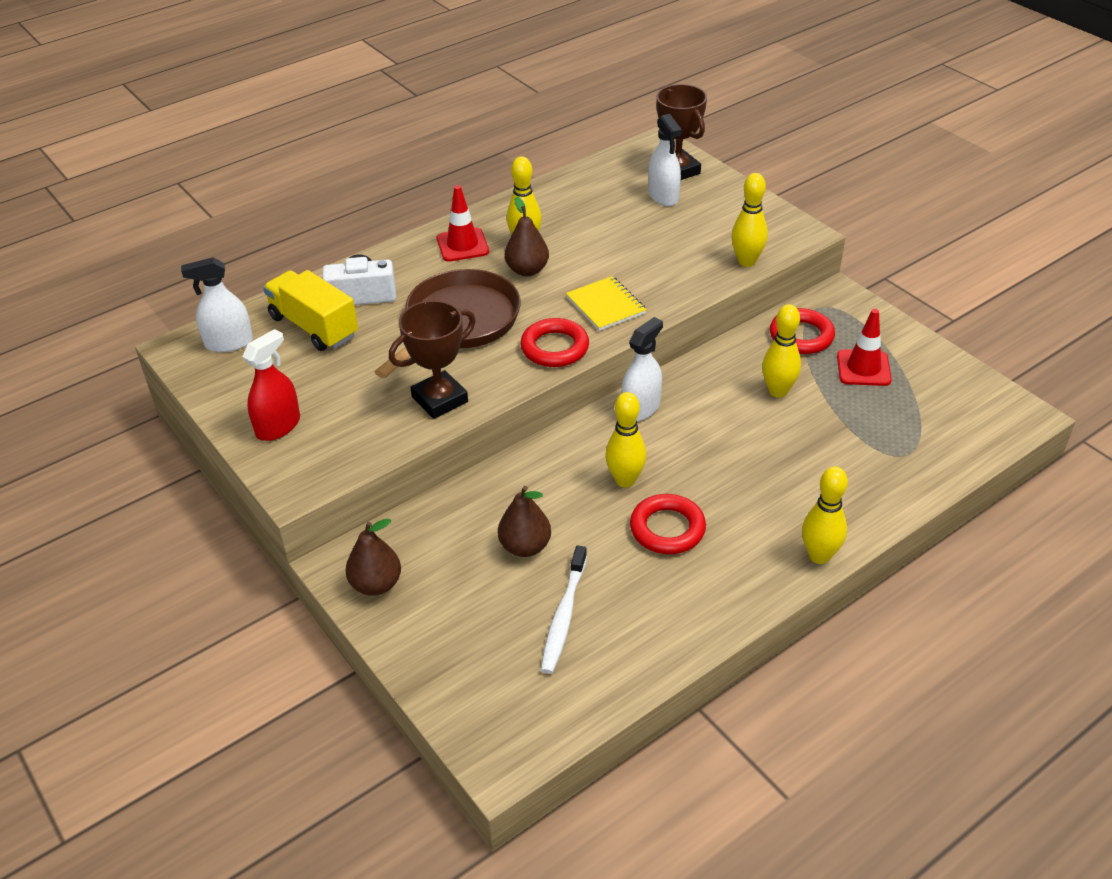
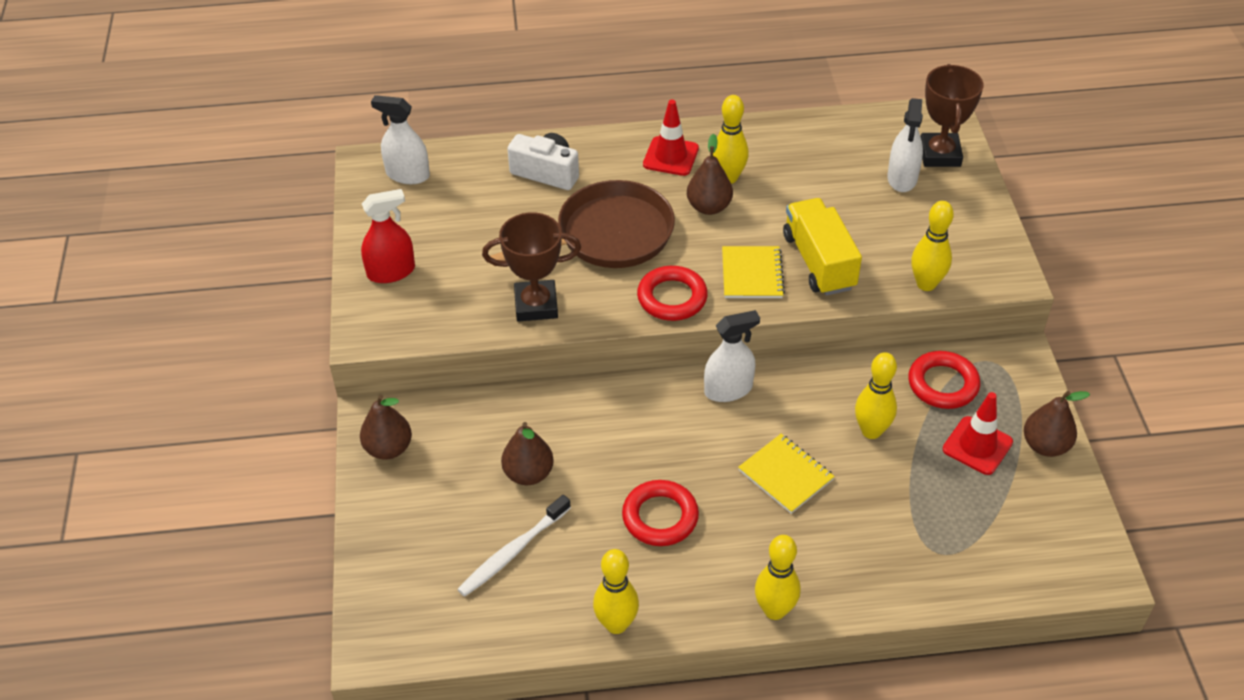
camera: 30 degrees right, 5 degrees up
(314, 326) = (485, 188): yellow truck -> yellow truck (819, 262)
(625, 480) = (659, 453): yellow bowling pin -> yellow bowling pin (616, 624)
(740, 451) = (785, 475): none -> yellow notebook
(910, 347) = (1045, 445): none -> brown pear

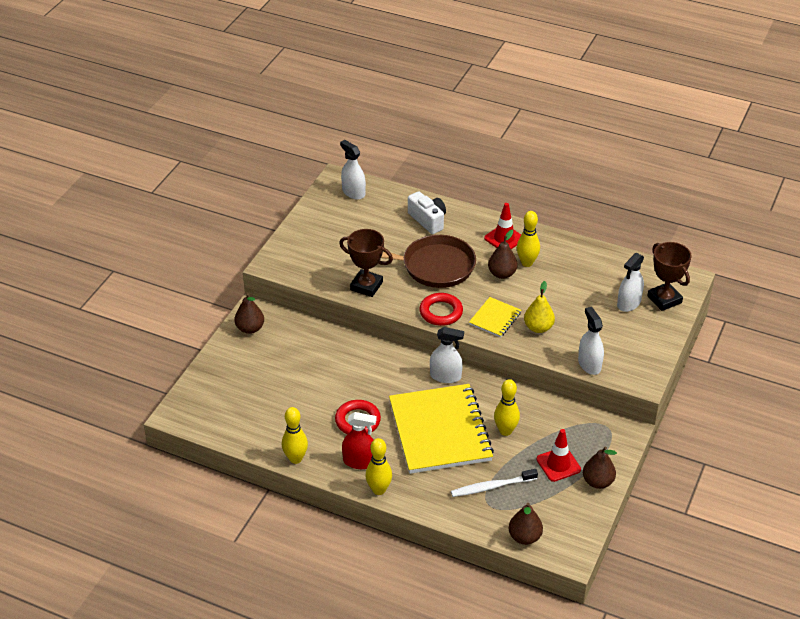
camera: 30 degrees right, 5 degrees down
(391, 272) = (306, 239): red spray bottle -> red spray bottle (359, 461)
(513, 552) = (272, 403): white toothbrush -> white toothbrush (492, 487)
(528, 474) = (308, 371): brown pear -> brown pear (524, 537)
(785, 475) = (440, 431): yellow notebook -> yellow notebook, size x2.20
(819, 262) = (538, 327): yellow truck -> yellow pear
(926, 284) = (589, 364): yellow bowling pin -> white spray bottle
(940, 154) = (664, 299): brown trophy -> brown trophy turned 60 degrees counterclockwise
(943, 384) = (568, 425): red ring -> none

